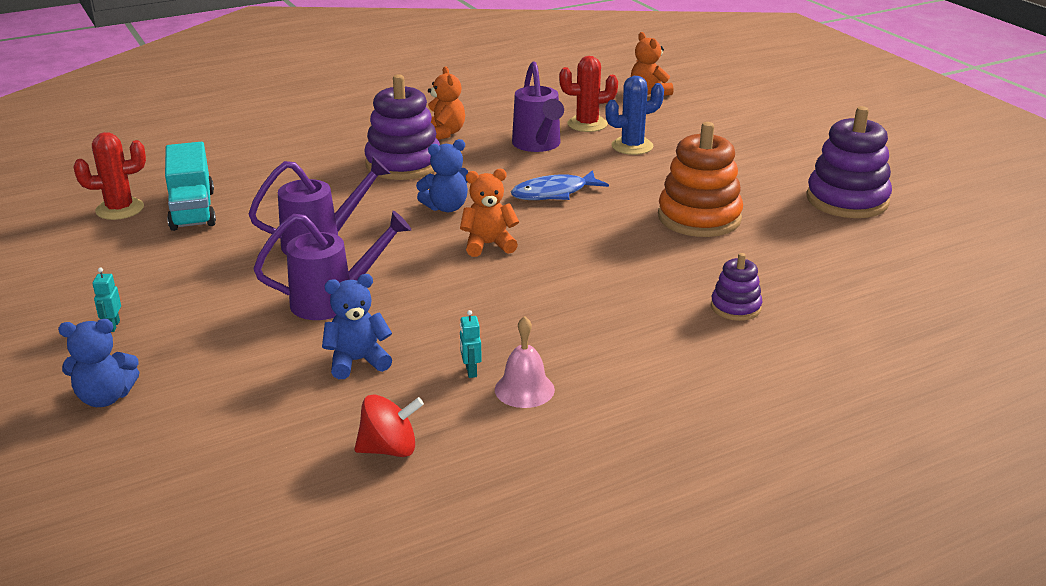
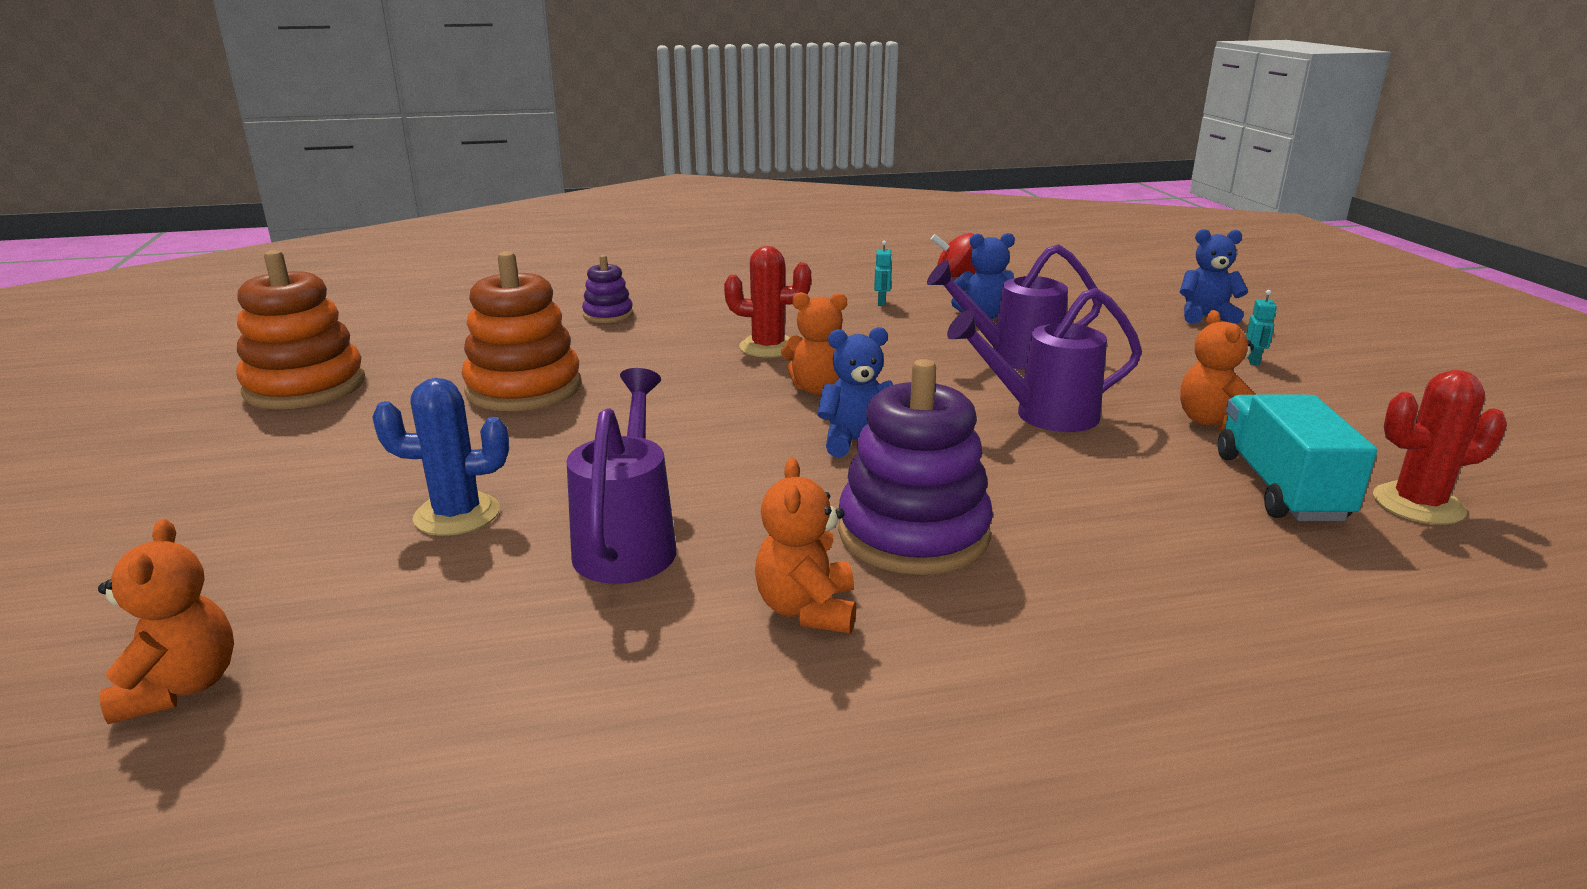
camera: 165 degrees left, 5 degrees down
(200, 252) = (1213, 422): none -> orange teddy bear
(524, 389) = (841, 291): pink bell -> none
(554, 193) = (681, 444): blue fish -> none
(587, 124) = (472, 589): red cactus -> red cactus (768, 347)
(847, 200) = (305, 387): purple stacking toy -> orange stacking toy

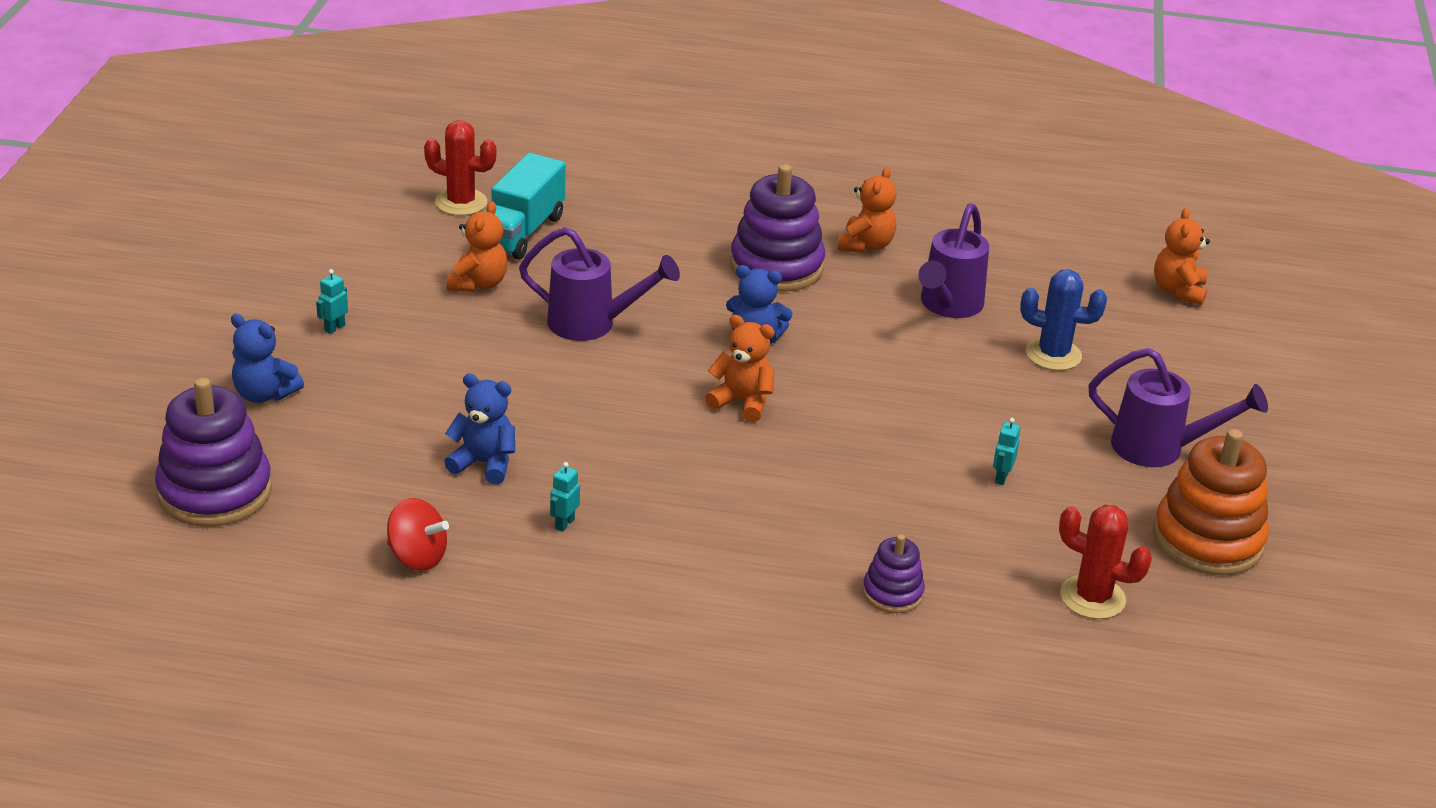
camera: 160 degrees left, 10 degrees up
(524, 389) = (1001, 477): orange stacking toy -> turquoise robot
(768, 347) = (748, 475): red cactus -> red cactus (1092, 597)
(1012, 357) = (533, 393): purple watering can -> purple watering can (1160, 449)
(1126, 277) = (215, 491): none -> purple stacking toy

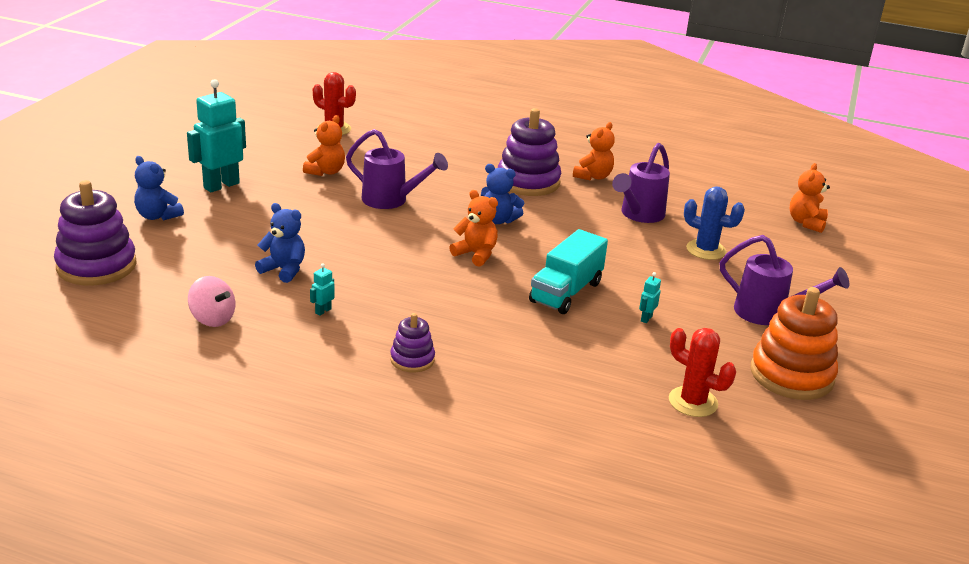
camera: 10 degrees right, 5 degrees down
(334, 328) = (221, 185): turquoise robot -> turquoise robot, size x2.42
(417, 557) = (212, 319): red spinning top -> pink spinning top
(521, 232) = (365, 148): turquoise truck -> turquoise truck (566, 292)
(892, 593) = (542, 381): purple stacking toy -> purple stacking toy (412, 359)

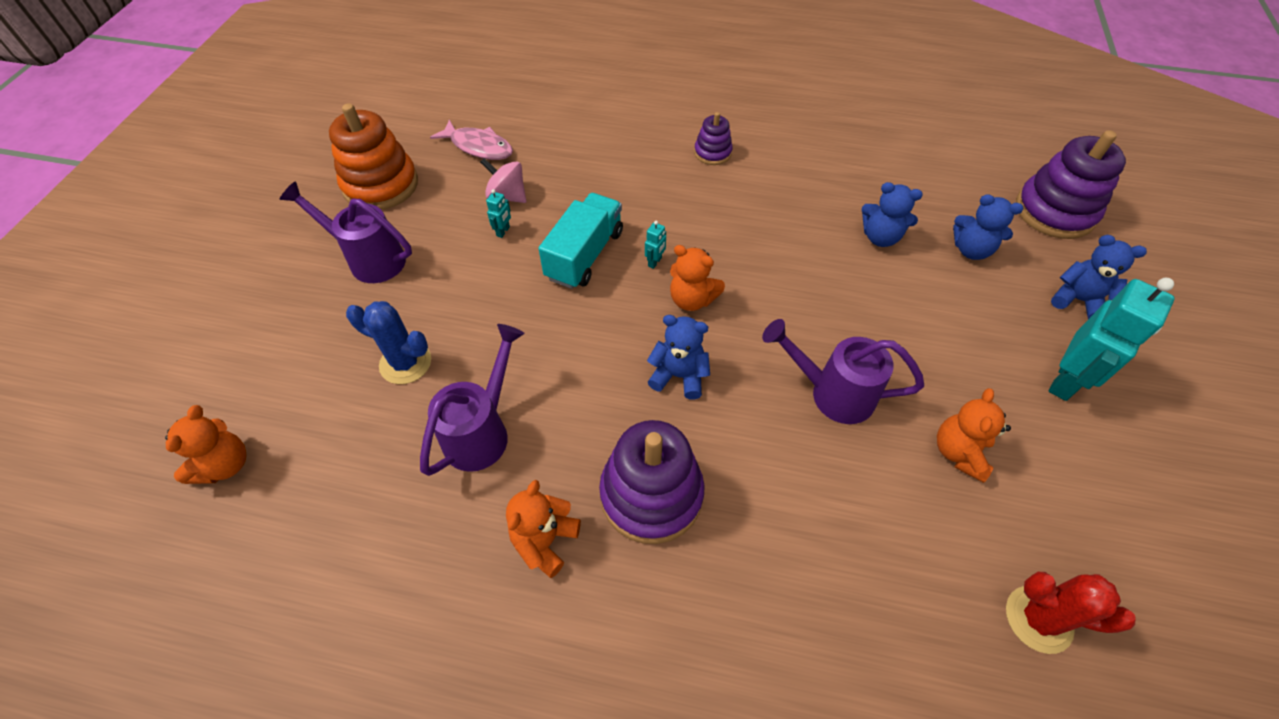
camera: 175 degrees right, 25 degrees up
(209, 252) = (971, 250): none -> blue teddy bear
(212, 319) = (898, 168): pink spinning top -> pink spinning top (507, 196)
(323, 311) = (812, 191): turquoise robot -> turquoise robot (655, 262)
(693, 402) = (478, 147): red cactus -> pink fish

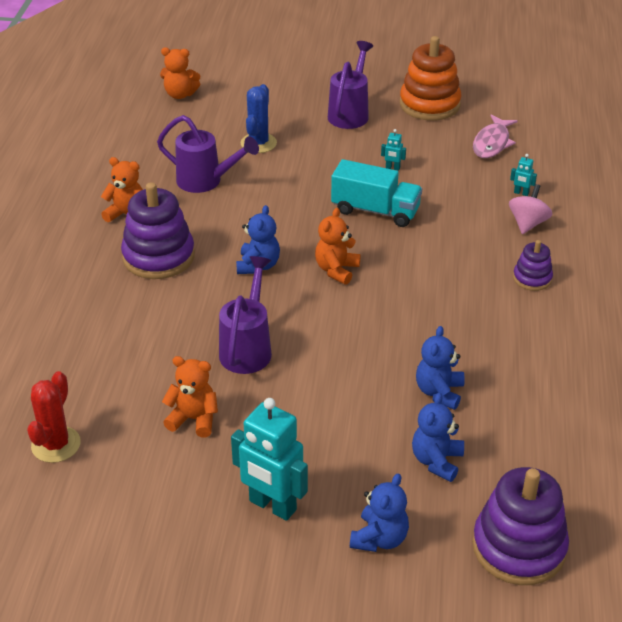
camera: 85 degrees right, 15 degrees down
(507, 196) = (434, 165): pink spinning top -> pink spinning top (527, 223)
(655, 262) = (375, 248): turquoise robot -> turquoise robot (521, 193)

